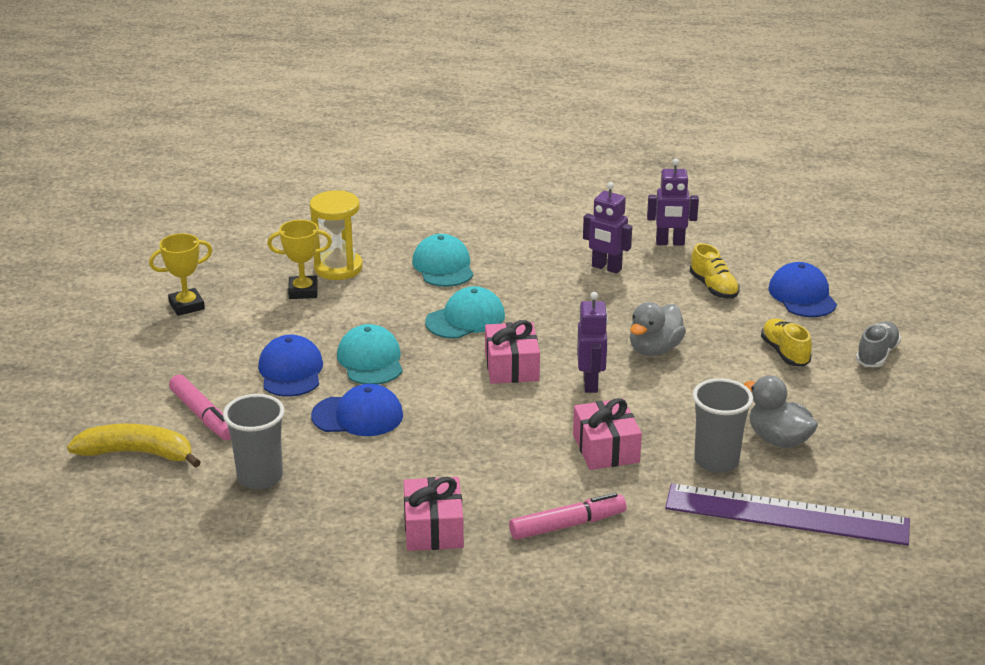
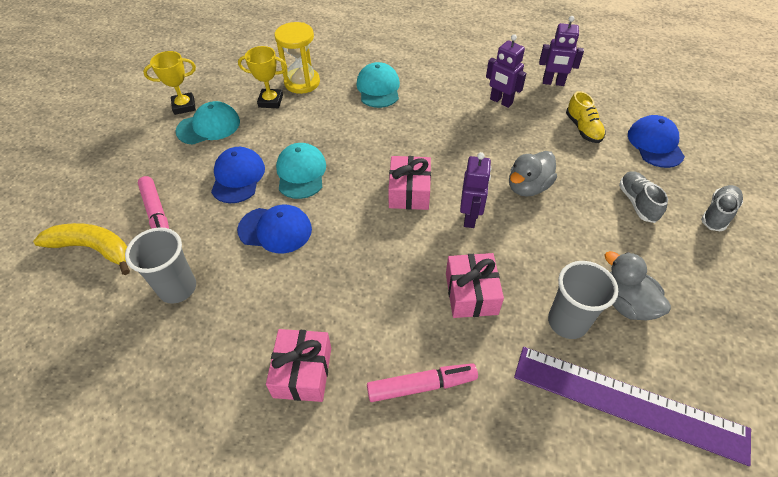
camera: 10 degrees right, 20 degrees up
(465, 319) = (383, 139): turquoise cap -> turquoise cap (209, 126)
(785, 353) = (637, 203): yellow shoe -> grey shoe

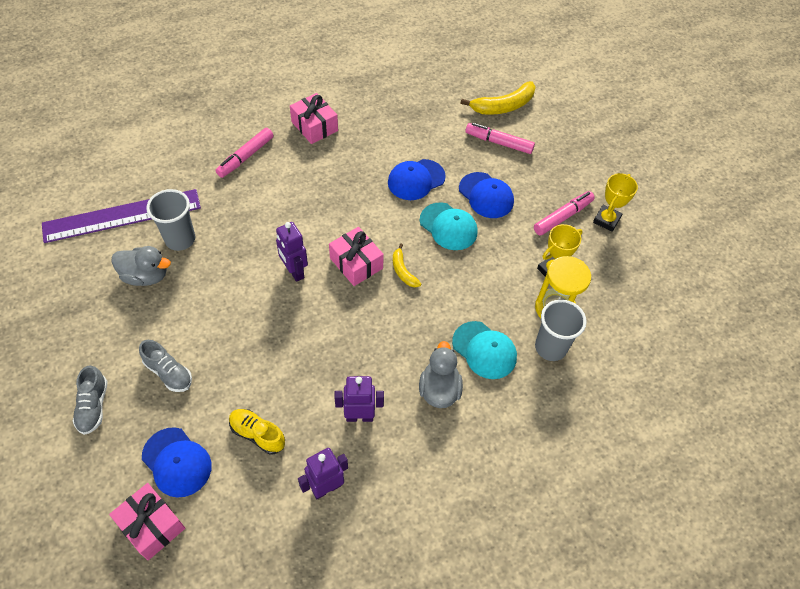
camera: 135 degrees right, 5 degrees up
(178, 288) = (428, 118): grey cup -> grey cup (550, 347)
(209, 126) = (562, 217): turquoise cap -> pink marker
(377, 163) = (403, 271): none -> yellow banana
(471, 293) = (254, 219): pink gift -> pink gift (151, 525)
(528, 187) = (268, 328): grey duck -> grey duck (439, 389)

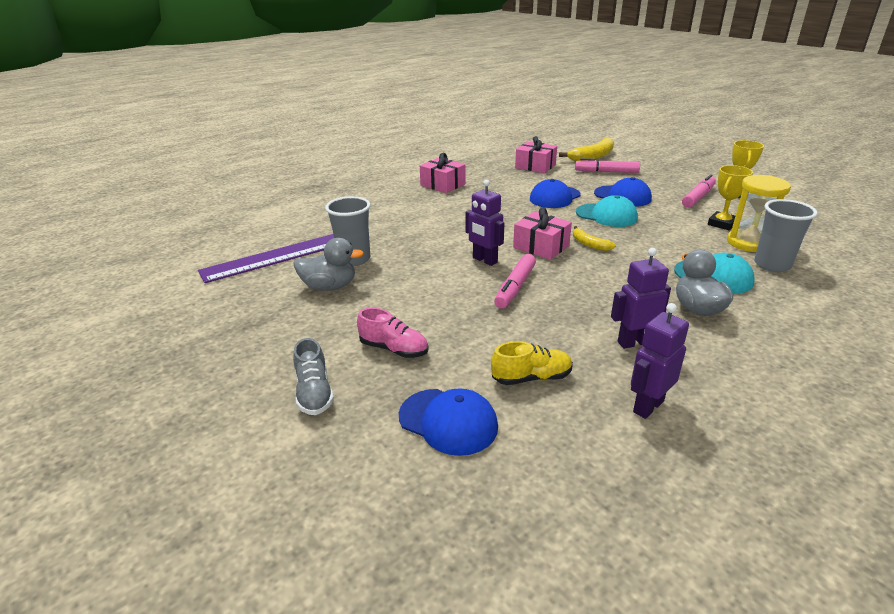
camera: 10 degrees left, 25 degrees down
(151, 525) = (451, 491): pink gift -> pink gift (535, 166)
(168, 372) = (394, 349): grey shoe -> pink shoe
(246, 157) = (390, 207): pink marker -> pink marker (515, 287)
(257, 434) = (531, 378): yellow shoe -> yellow shoe turned 150 degrees clockwise

